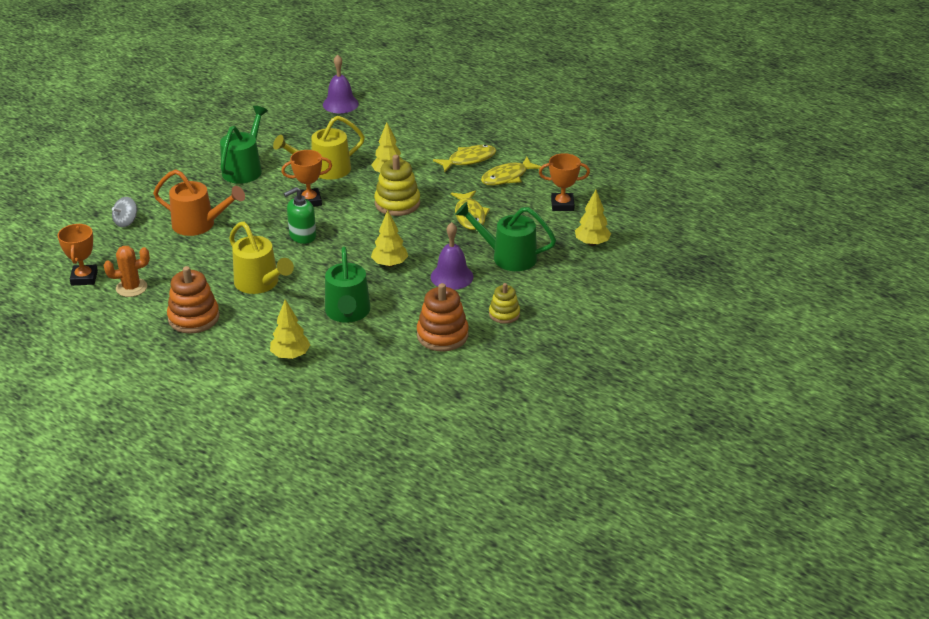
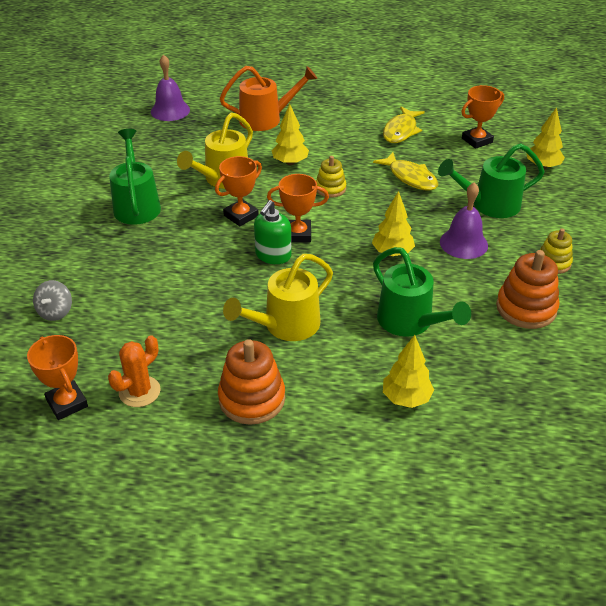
camera: 30 degrees left, 5 degrees up
(200, 225) = (147, 283): orange watering can -> orange watering can (267, 119)
(260, 284) = (285, 326): yellow watering can -> yellow watering can turned 120 degrees clockwise
(336, 228) = (298, 234): none -> orange trophy
(397, 203) = (330, 188): yellow stacking toy -> yellow stacking toy, size x0.61
(469, 160) = (349, 126): yellow fish -> none

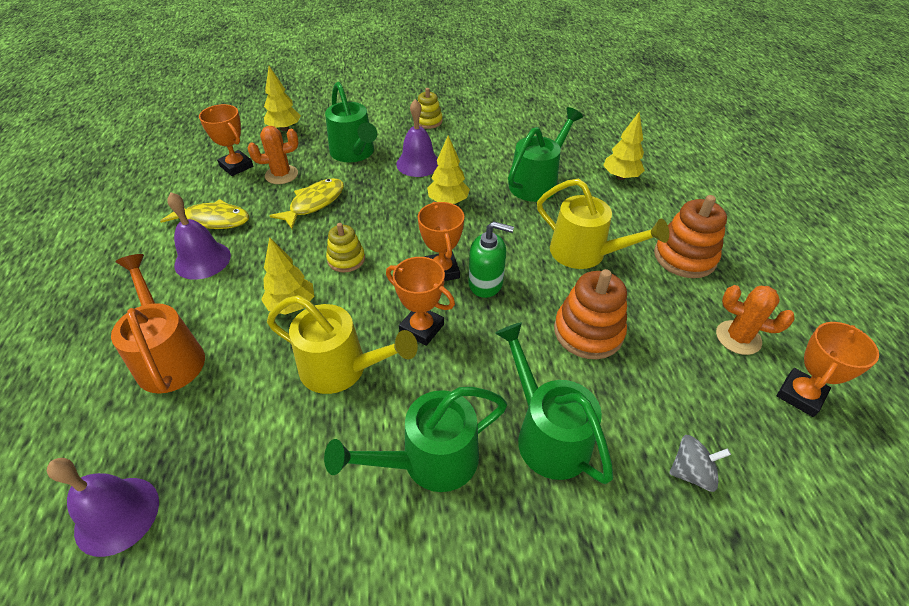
camera: 105 degrees left, 5 degrees up
(124, 254) = (546, 433): none -> green watering can
(353, 128) = (202, 260): none -> purple bell
(459, 162) = (281, 175): none -> orange cactus
(526, 308) = (490, 131): orange stacking toy -> orange stacking toy (588, 332)

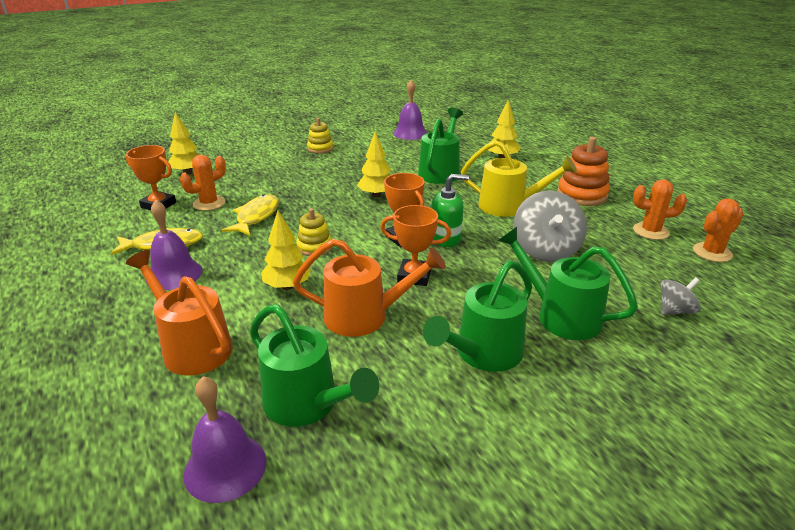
camera: 20 degrees left, 15 degrees down
(342, 369) = (366, 316): yellow watering can -> orange watering can
(354, 153) = (269, 178): green watering can -> green watering can (308, 405)
(418, 163) = (332, 176): purple bell -> purple bell (410, 133)
(588, 332) = (545, 250): orange stacking toy -> grey spinning top
(800, 395) = (712, 252): orange trophy -> orange cactus

